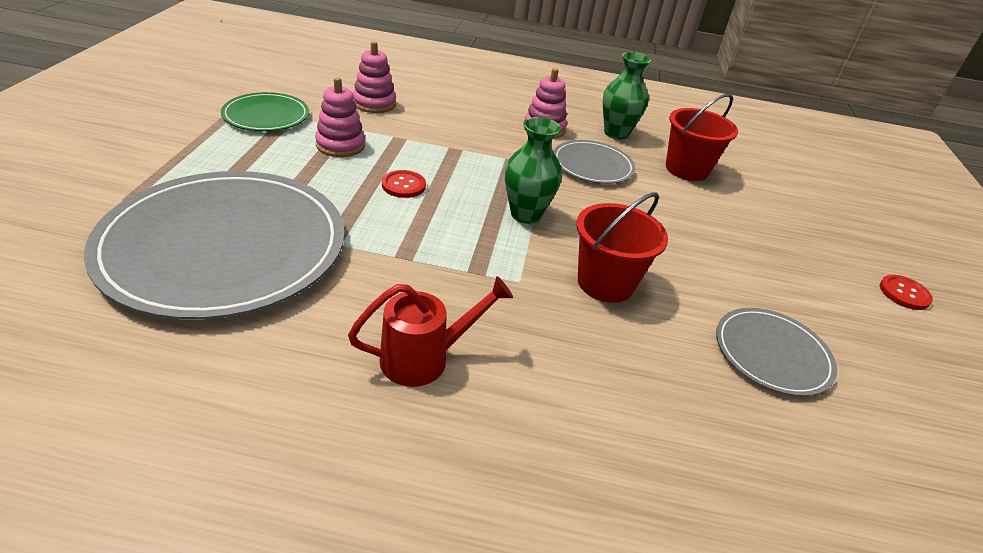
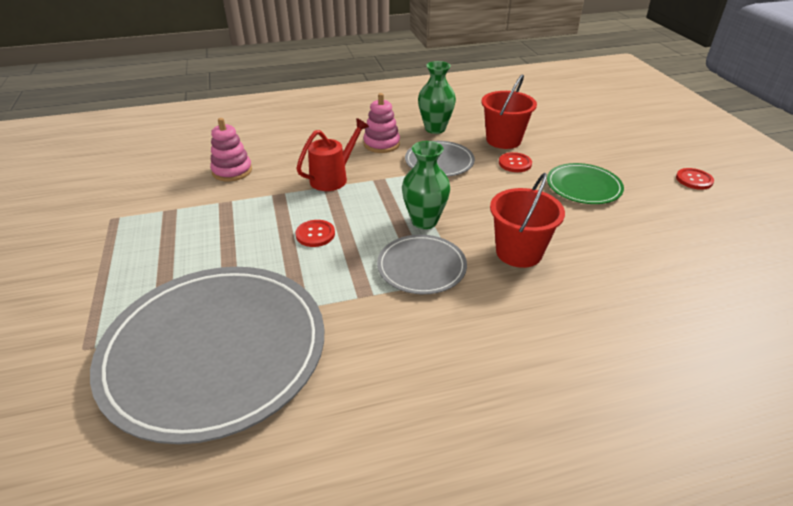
camera: 20 degrees left, 0 degrees up
(266, 115) = (147, 217): green plate -> green plate (583, 186)
(340, 145) = (235, 219): pink stacking toy -> none
(424, 358) = (446, 369): red watering can -> red watering can (333, 178)
(679, 196) = (515, 163): none -> red button
(772, 354) = (654, 257): grey plate -> grey plate (421, 267)

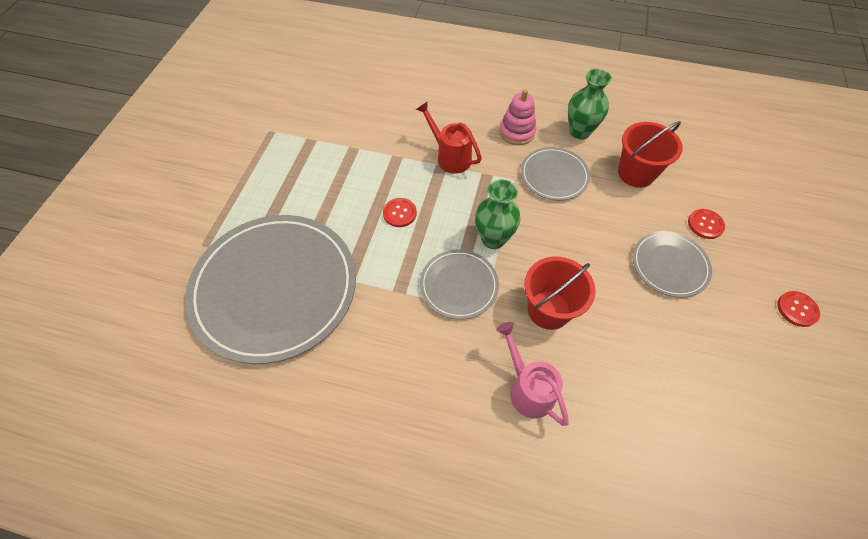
camera: 30 degrees right, 20 degrees up
(232, 171) = (376, 115): pink stacking toy -> none
(333, 178) = (450, 157): red watering can -> red watering can turned 120 degrees counterclockwise
(515, 163) = (624, 208): red button -> red button (705, 224)
(555, 318) = (527, 389): none -> pink watering can
(583, 186) = (669, 265): green plate -> grey plate

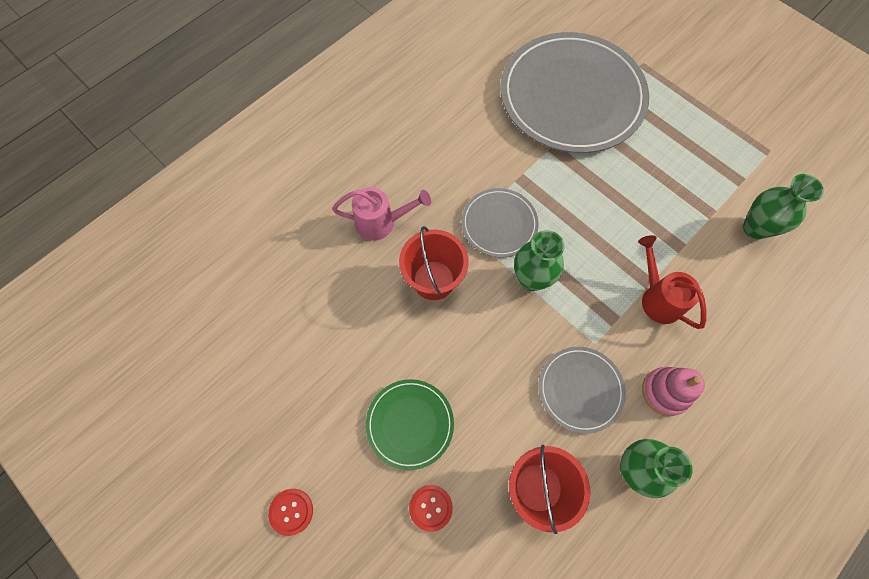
camera: 120 degrees right, 10 degrees up
(351, 121) = (755, 228): none -> green vase
(399, 213) = (604, 216): red button -> none
(450, 157) = (657, 298): red watering can -> red watering can turned 105 degrees counterclockwise
(669, 265) = (410, 424): grey plate -> green plate

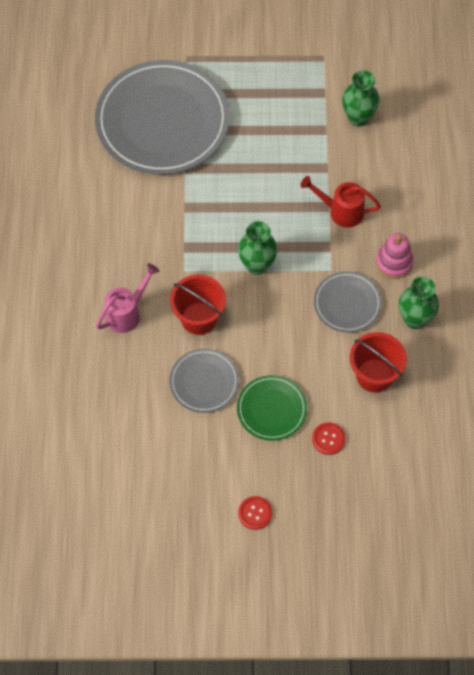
camera: 45 degrees left, 5 degrees down
(499, 224) = (203, 248): grey plate -> grey plate (204, 382)

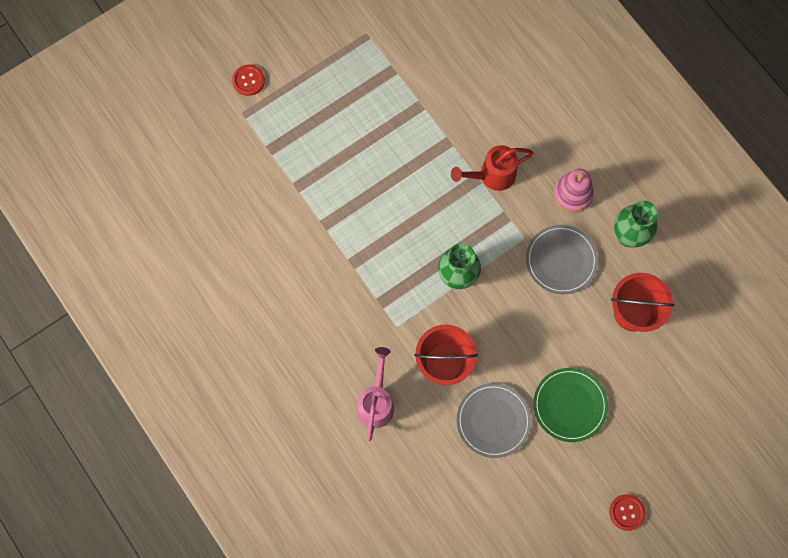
camera: 35 degrees left, 10 degrees up
(162, 121) = (268, 192): grey plate -> none
(328, 439) = (637, 399): red button -> red button (248, 80)
(358, 117) = (441, 75): green vase -> none

